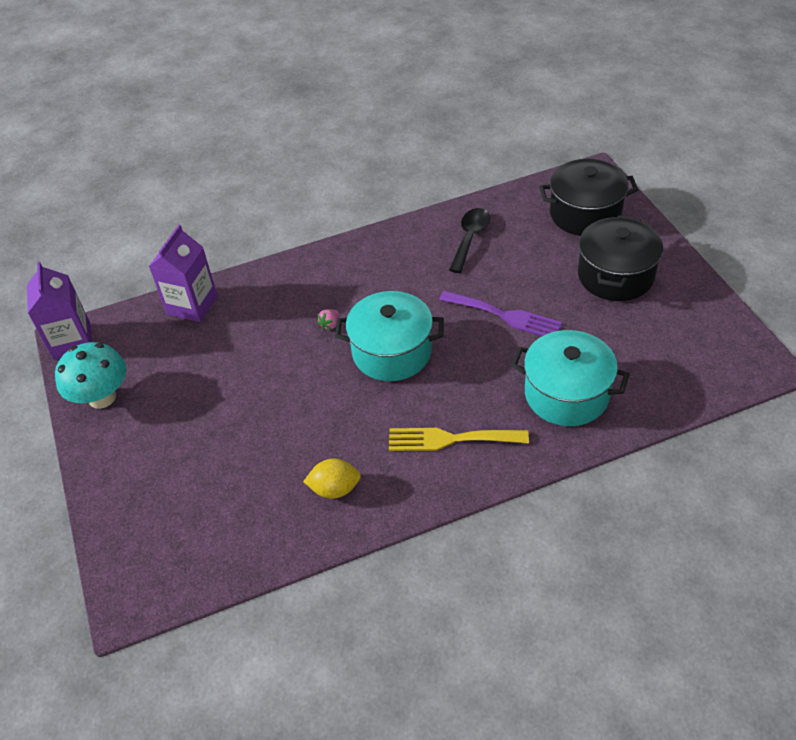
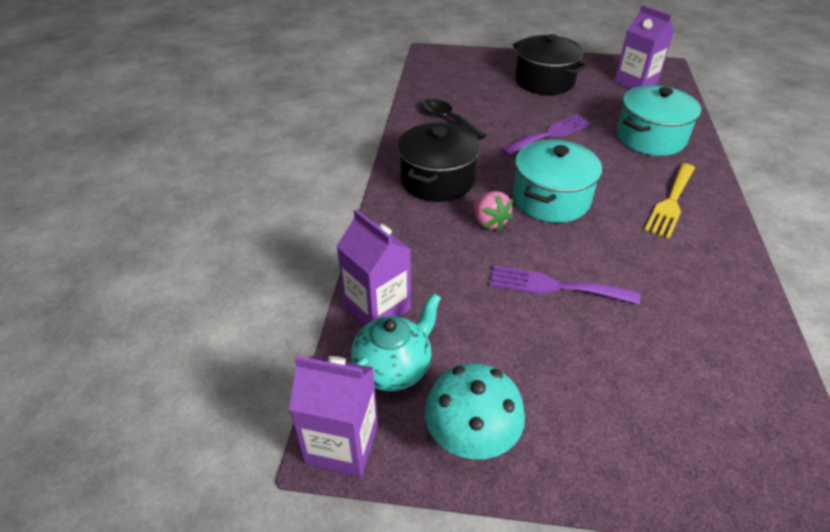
camera: 65 degrees left, 5 degrees down
(142, 337) = (393, 367): none -> turquoise teapot
(273, 392) = (555, 286): none -> purple fork
(330, 325) = (489, 222): pink strawberry -> pink strawberry, size x1.73
(335, 489) = (703, 285): yellow lemon -> none
(585, 214) = (470, 69): black pot -> black pot (437, 180)
(689, 350) = (635, 83): none -> purple carton

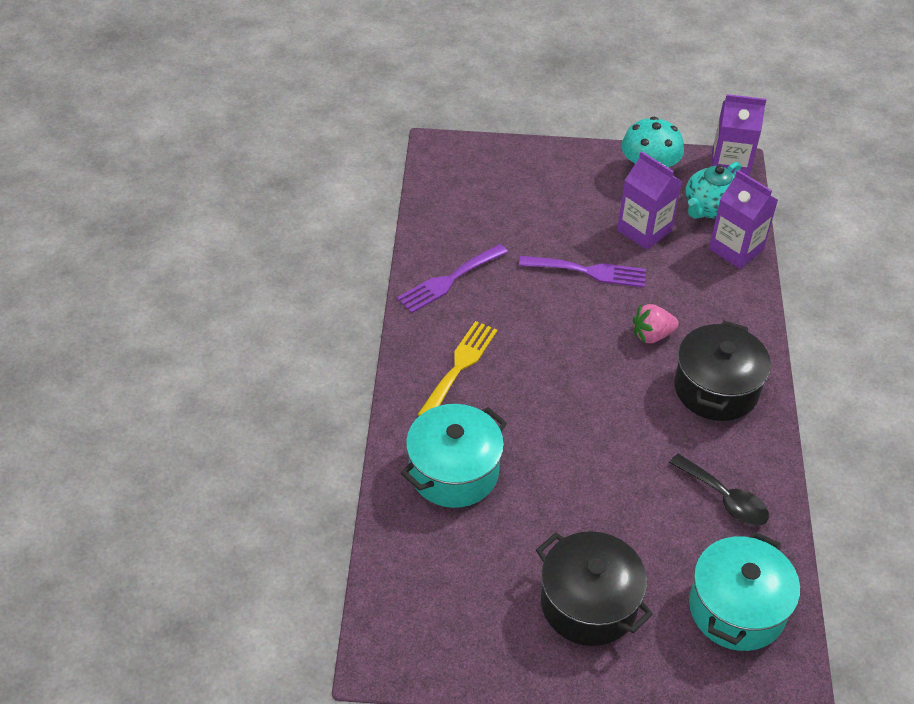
camera: 175 degrees right, 5 degrees up
(489, 222) = (652, 335): pink strawberry -> pink strawberry turned 75 degrees counterclockwise
(550, 134) = (585, 473): purple fork -> purple fork (449, 280)
(551, 199) = (588, 366): turquoise pot -> turquoise pot (736, 608)
(635, 83) = (442, 606): purple carton -> purple carton (644, 230)

